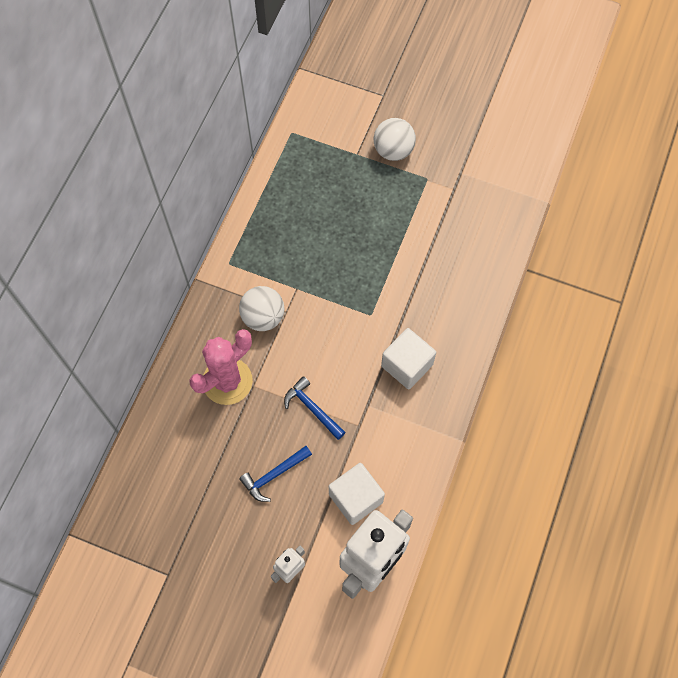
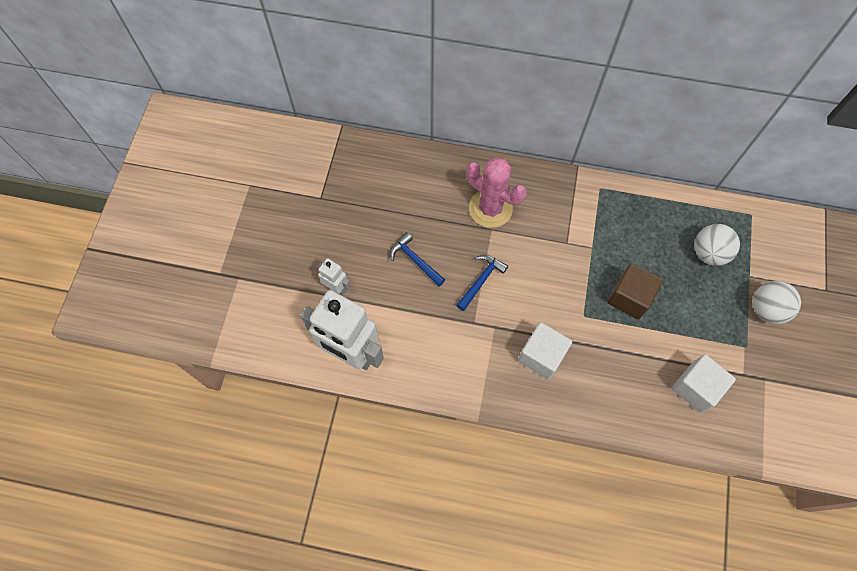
camera: 80 degrees right, 0 degrees up
(263, 317) = (556, 225): white ball -> white ball (709, 253)
(356, 498) = (407, 330): white cube -> white cube (695, 388)
(359, 267) = (629, 297): none -> brown cube

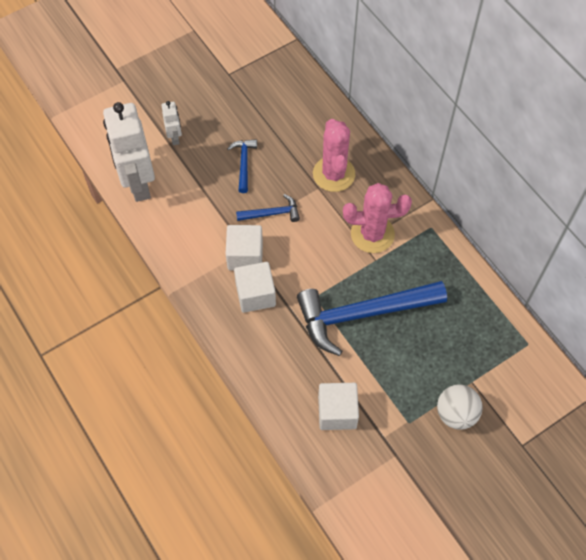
camera: 45 degrees right, 5 degrees down
(499, 333) = (245, 256): none -> white cube
(568, 230) = (372, 234): none -> pink cactus
(629, 297) = (362, 314): brown cube -> blue hammer
(709, 253) = (459, 339): white ball -> none

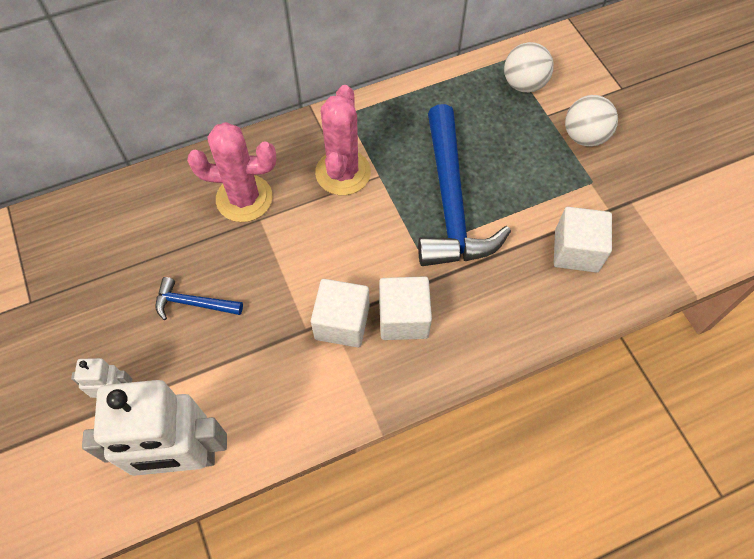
camera: 80 degrees left, 0 degrees up
(272, 213) = (284, 279): blue hammer -> none
(501, 359) = (524, 84): none -> white ball

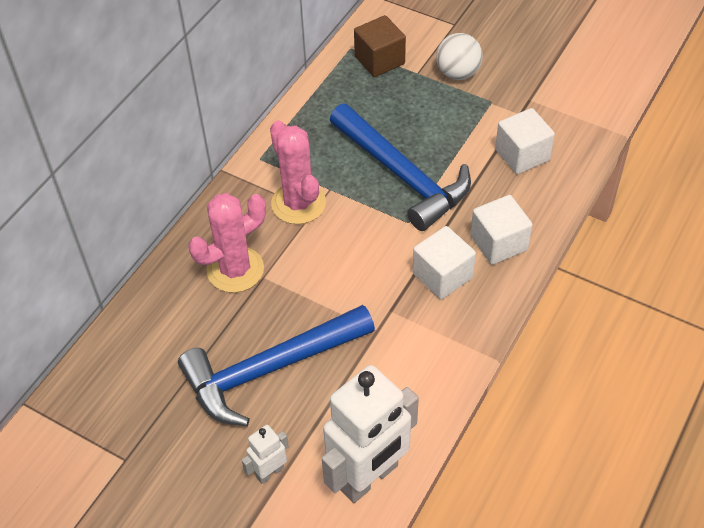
camera: 35 degrees left, 10 degrees down
(193, 303) = (269, 370): blue hammer -> blue hammer, size x2.22
(342, 323) = (400, 308): white cube -> white cube (498, 243)
(524, 84) = (379, 60): white ball -> brown cube

